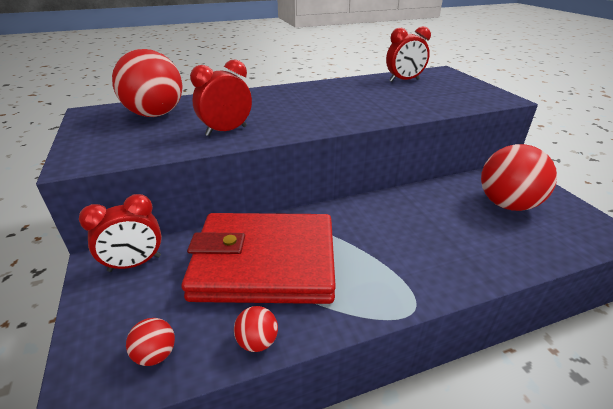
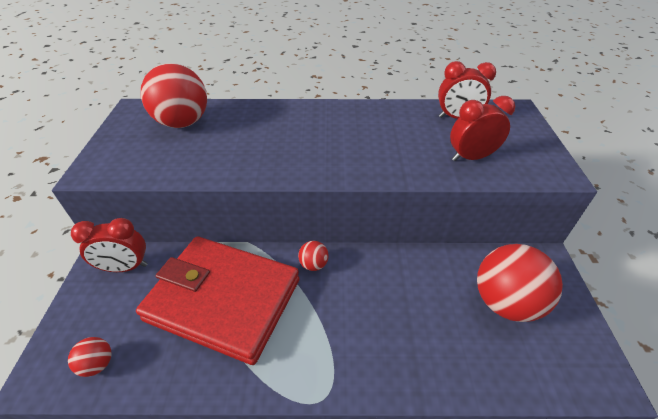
camera: 20 degrees right, 10 degrees up
(226, 131) = (228, 160): red clock -> red clock (471, 157)
(257, 341) = (174, 381): red ball -> red ball (313, 264)

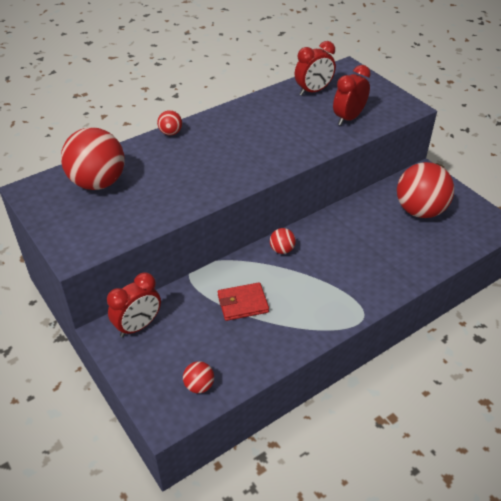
camera: 35 degrees left, 0 degrees up
(224, 300) = (242, 303): red wallet -> red wallet, size x0.41
(285, 106) = (170, 133): none -> red ball

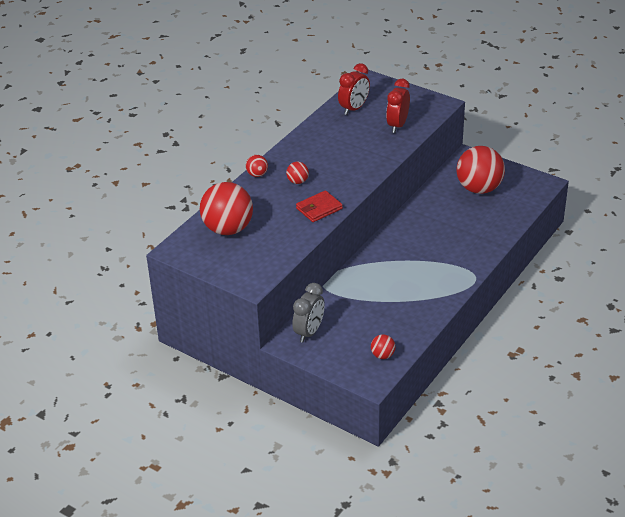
camera: 20 degrees left, 5 degrees down
(138, 326) = (309, 332): red clock -> grey clock
(242, 303) = (379, 294): red wallet -> red wallet (319, 208)
(282, 250) = (386, 248): red ball -> red ball (297, 181)

